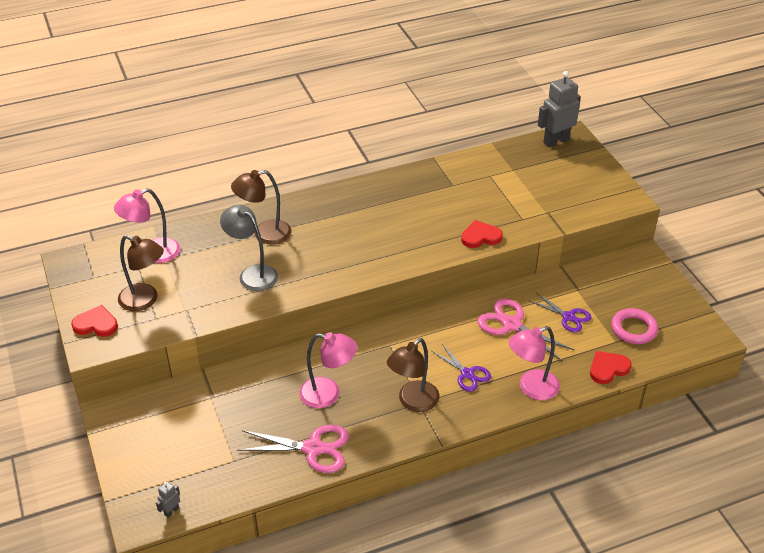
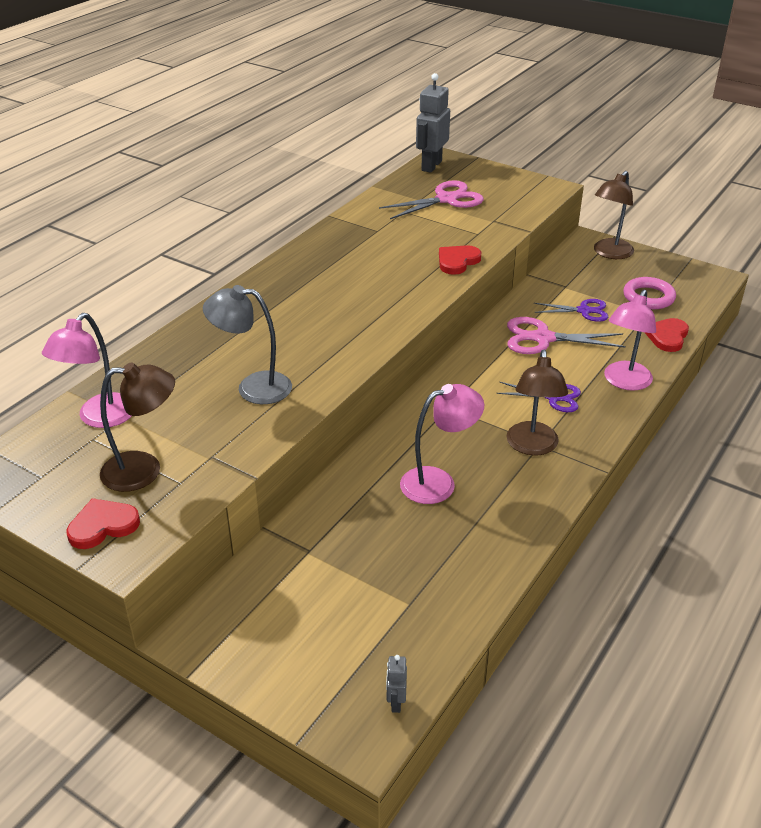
camera: 35 degrees left, 5 degrees down
(264, 234) = (223, 345): brown lamp -> brown lamp (609, 253)
(313, 448) = (483, 542): pink scissors -> pink scissors (446, 199)

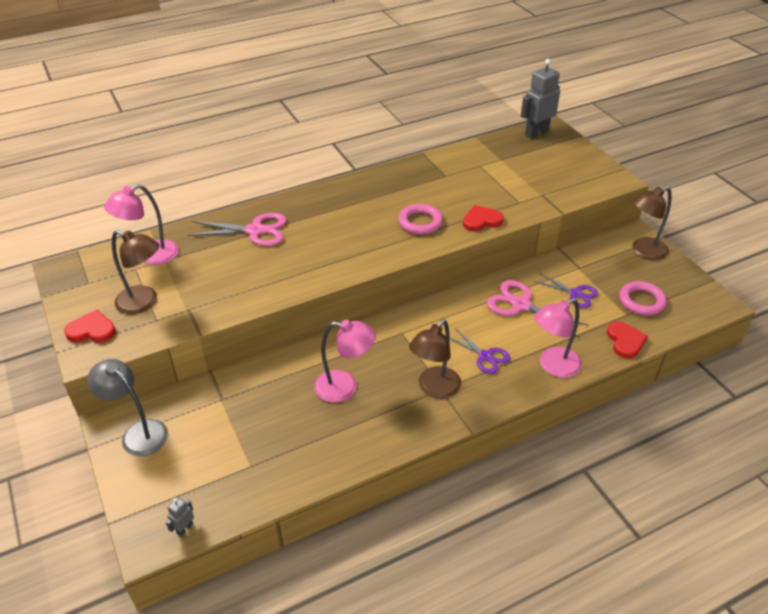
camera: 30 degrees right, 5 degrees up
(253, 387) = (255, 269): grey lamp -> grey lamp (138, 433)
(395, 282) = (420, 222): none -> pink ring
(446, 199) = (521, 165): pink scissors -> pink scissors (255, 230)
(667, 336) = (625, 341): red heart -> red heart turned 120 degrees clockwise

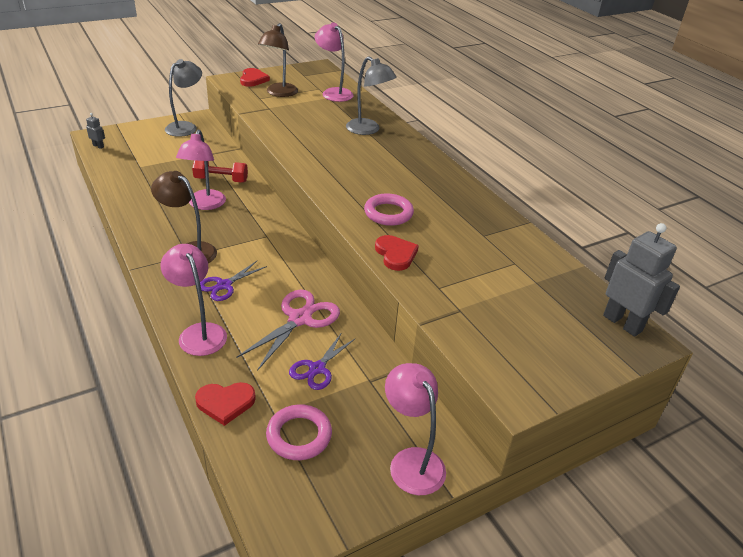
camera: 85 degrees right, 5 degrees down
(255, 230) = (368, 130): pink scissors -> grey lamp
(289, 379) = (221, 180): none -> red dumbbell
(643, 251) = (411, 461): brown lamp -> pink lamp

